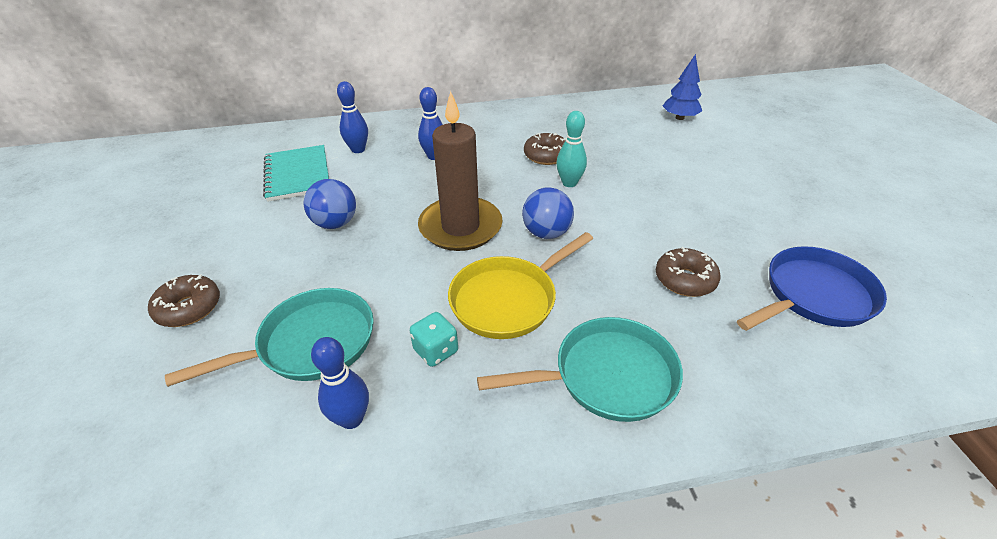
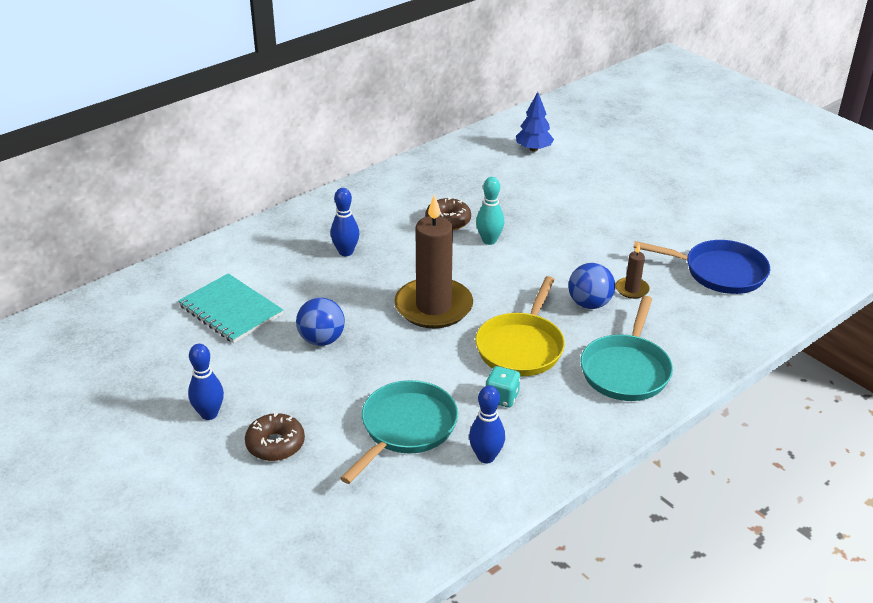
camera: 30 degrees left, 5 degrees down
(358, 150) = (263, 268): blue bowling pin -> blue bowling pin (209, 414)
(546, 233) = (506, 288): blue ball -> blue ball (589, 304)
(606, 376) = (626, 369): turquoise pan -> turquoise pan turned 150 degrees clockwise
(685, 280) = (632, 289): brown donut -> brown candle
(813, 296) = (719, 272): blue pan -> blue pan turned 75 degrees clockwise

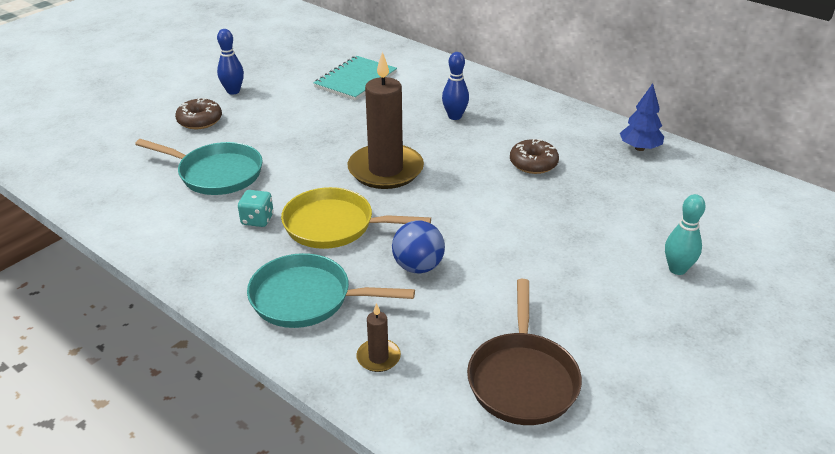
camera: 80 degrees right, 0 degrees up
(321, 340) = (326, 122): blue ball -> none
(486, 457) = (179, 217): blue bowling pin -> none
(489, 240) = (510, 191): turquoise bowling pin -> turquoise bowling pin (677, 269)
(533, 149) = (722, 207): blue tree -> blue tree (639, 148)
(632, 289) = (456, 298): brown candle -> brown candle (378, 357)
(719, 272) = (522, 378): blue pan -> brown pan

